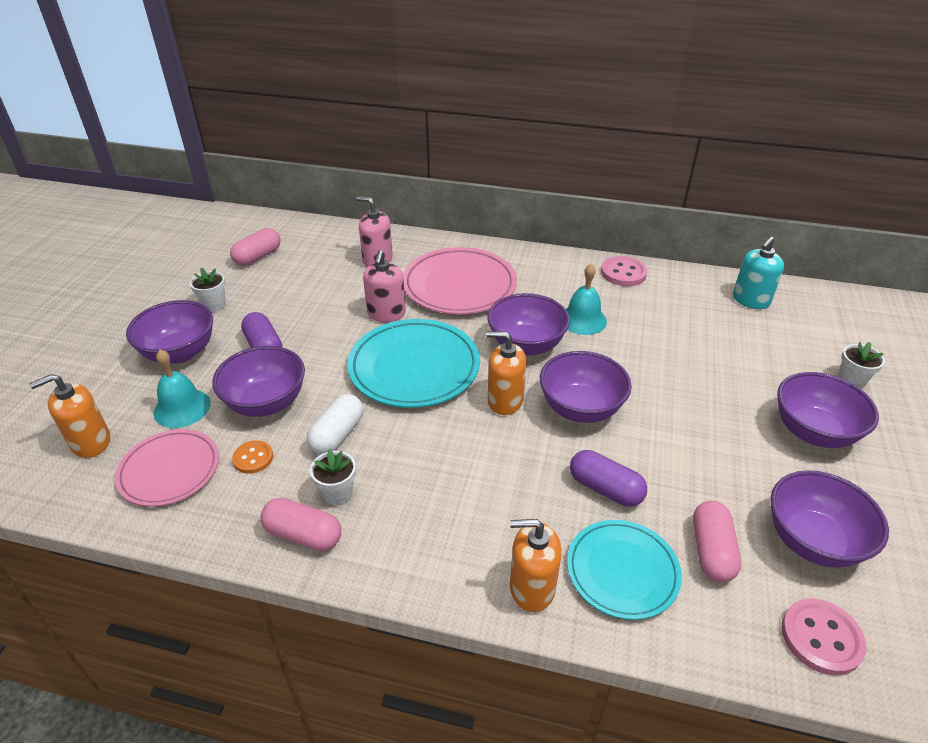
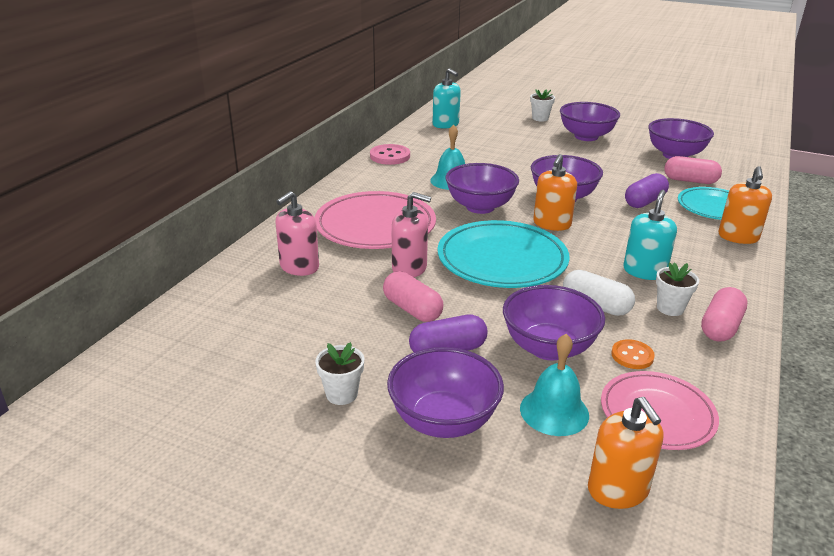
camera: 80 degrees left, 10 degrees down
(258, 257) = (233, 357): pink capsule -> pink capsule (412, 309)
(413, 477) = (644, 271): none -> turquoise soap dispenser
(821, 638) = (740, 167): pink button -> none

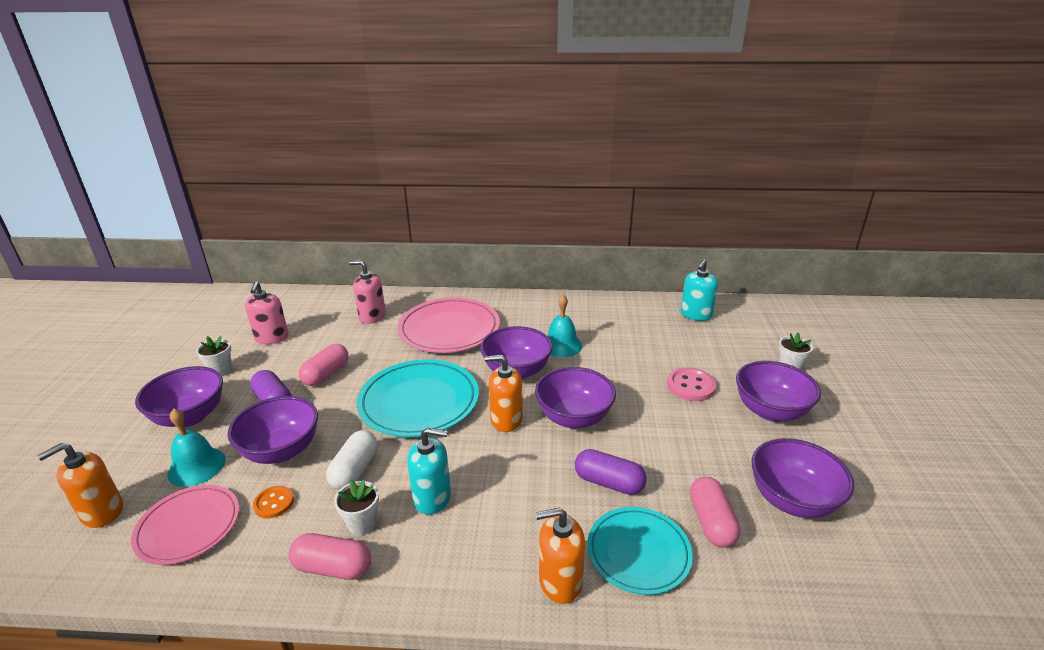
camera: 70 degrees right, 0 degrees up
(390, 156) = (588, 305): pink button -> pink button (690, 386)
(409, 268) = (386, 360): pink soap dispenser -> pink soap dispenser (271, 338)

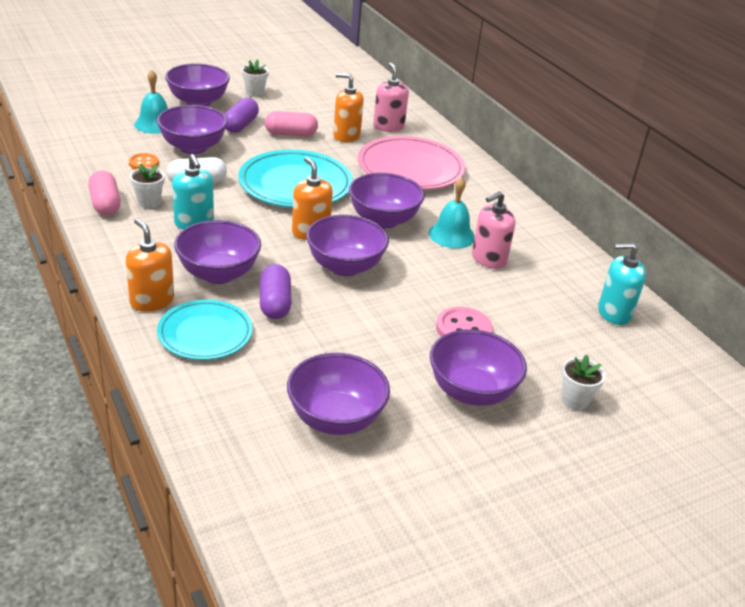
camera: 55 degrees right, 5 degrees up
(102, 512) = (97, 111): orange soap dispenser -> orange soap dispenser (346, 136)
(188, 527) = (104, 142): pink plate -> none
(271, 338) = (312, 96): pink soap dispenser -> pink soap dispenser (488, 259)
(539, 508) = (218, 274): none -> purple bowl
(711, 522) = (268, 369): pink capsule -> none

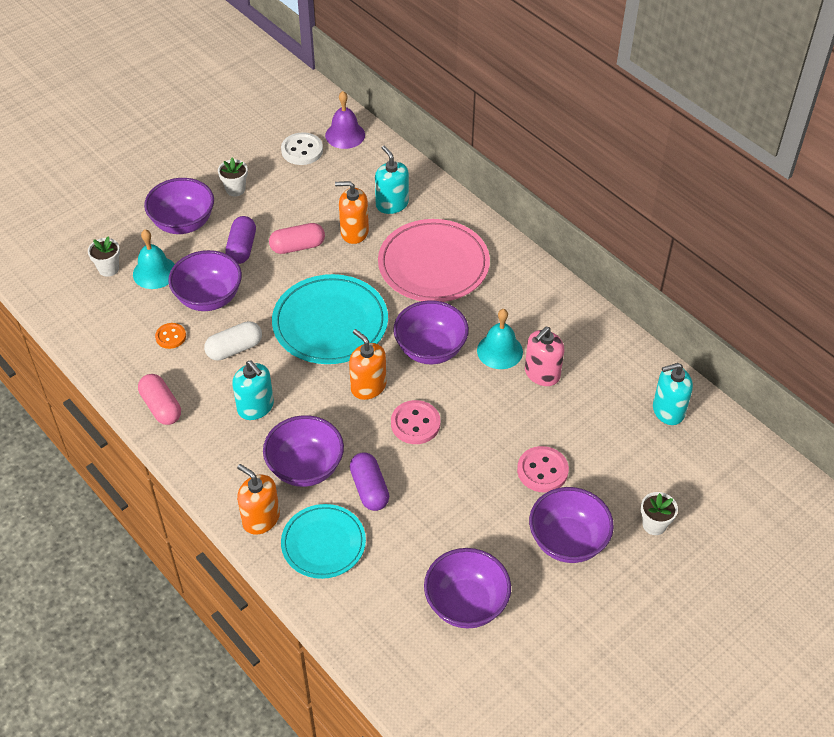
camera: 10 degrees left, 15 degrees up
(149, 202) = (201, 392): white flower pot -> white flower pot (108, 269)
(324, 83) = (302, 150): none -> white button
(345, 266) = (415, 423): purple bowl -> pink button
(366, 82) = (345, 135): none -> purple bell
(388, 127) = (392, 204): pink soap dispenser -> turquoise soap dispenser

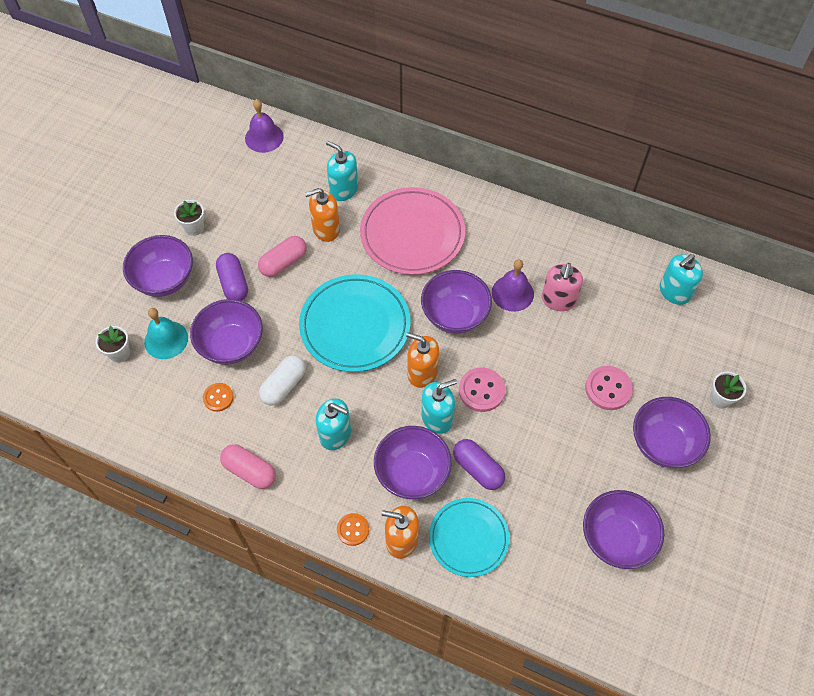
camera: 25 degrees left, 10 degrees up
(222, 492) = (353, 530): none -> orange button
(302, 150) = (233, 166): white button -> none
(358, 430) = (437, 418): none -> turquoise soap dispenser
(499, 351) = (512, 293): turquoise bell -> purple bell

